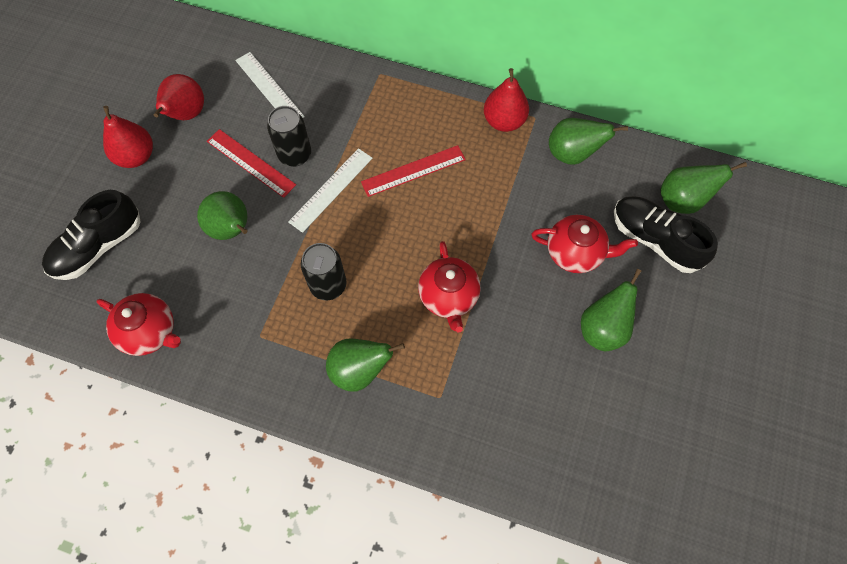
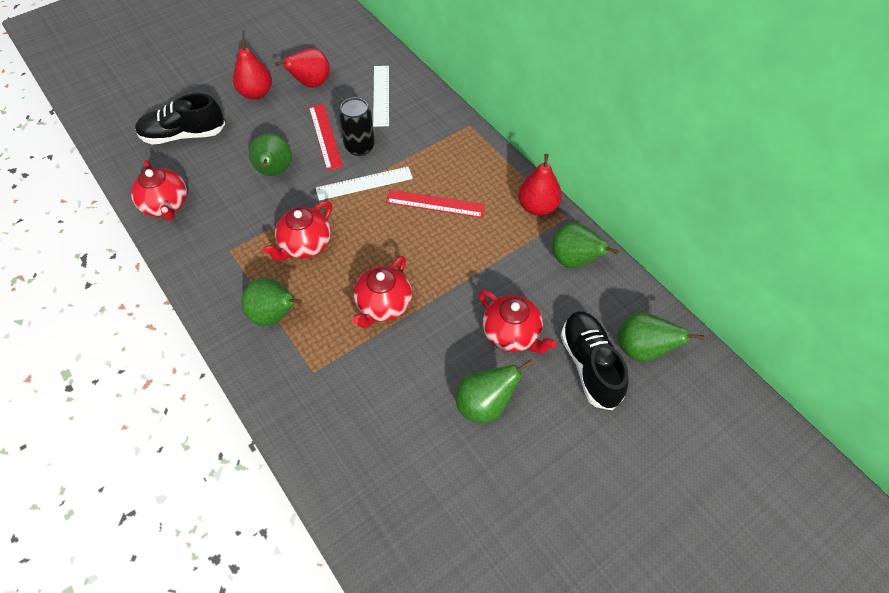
camera: 35 degrees right, 10 degrees down
(328, 285) = (305, 245): black can -> red teapot

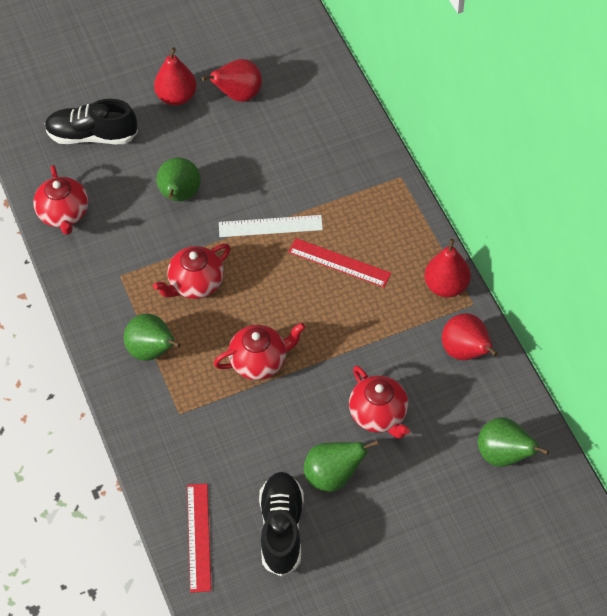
camera: 15 degrees right, 0 degrees up
(325, 136) = (241, 163): red ruler -> red ruler (198, 537)
(359, 147) = (275, 183): black can -> none
(381, 95) = (312, 123): white ruler -> none
(383, 305) = (260, 362): red teapot -> red teapot turned 150 degrees counterclockwise
(574, 261) = (466, 352): green pear -> red pear
(590, 365) = (446, 460): black shoe -> black shoe (281, 529)

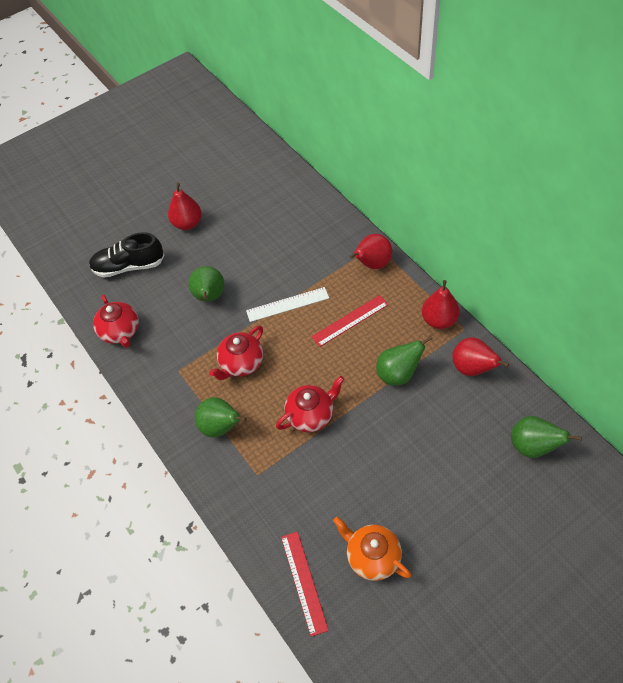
camera: 10 degrees left, 0 degrees up
(238, 95) = (234, 212): red pear -> red pear (372, 264)
(281, 529) = (372, 556): black shoe -> orange teapot
(333, 476) = (401, 499): green pear -> green pear (398, 374)
(339, 263) = (350, 320): red ruler -> red ruler turned 45 degrees counterclockwise
(379, 415) = (421, 437): red teapot -> none

